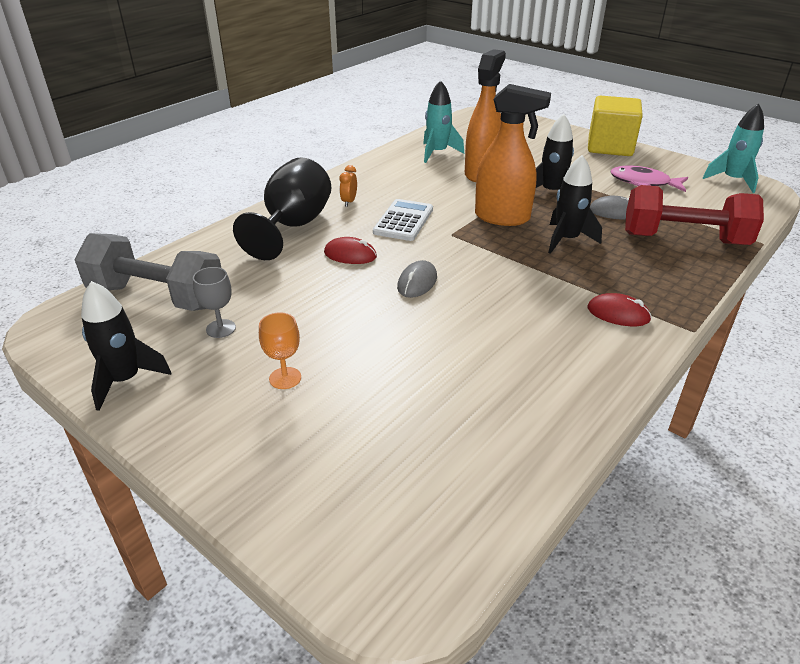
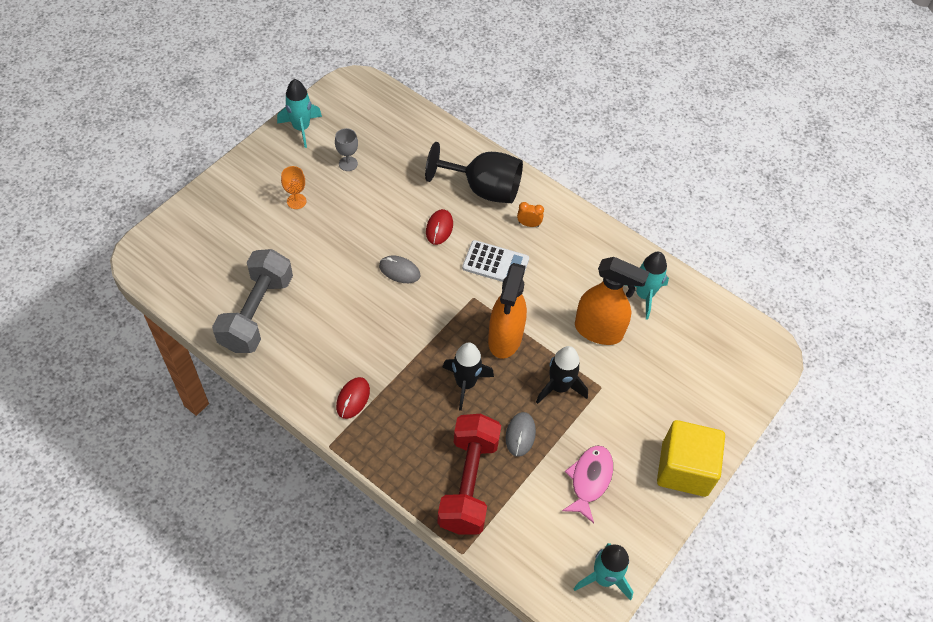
camera: 85 degrees right, 20 degrees up
(125, 380) = (301, 128): black rocket -> turquoise rocket
(157, 297) = (385, 125): grey dumbbell -> grey dumbbell (256, 313)

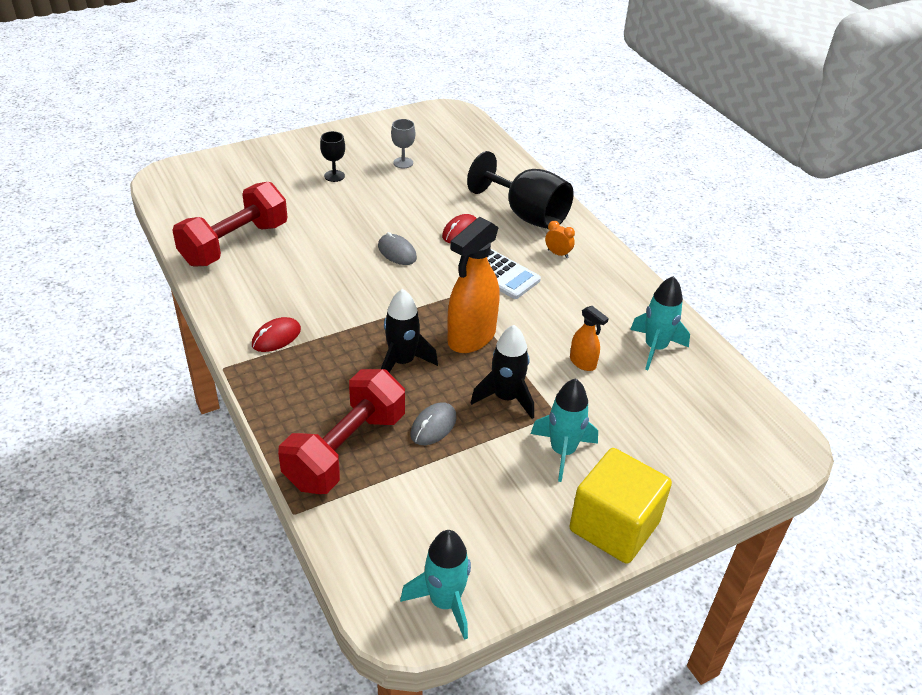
camera: 25 degrees right, 15 degrees down
(256, 313) = (234, 244): grey dumbbell -> red dumbbell
(296, 201) = (334, 176): orange goblet -> black goblet
(301, 128) = (377, 129): turquoise rocket -> turquoise rocket (562, 451)
(589, 480) = (488, 496): pink fish -> none
(599, 331) = (583, 363): orange spray bottle -> orange spray bottle, size x0.50

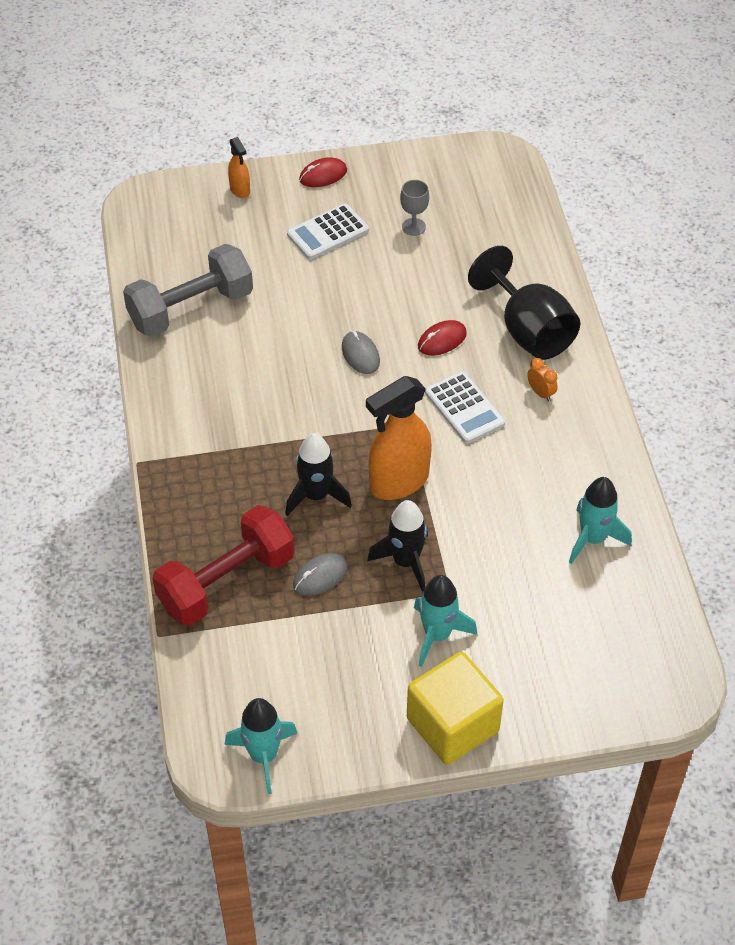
camera: 20 degrees right, 10 degrees up
(234, 244) = (191, 308): red dumbbell -> grey dumbbell
(276, 337) = (199, 437): red mouse -> red mouse (323, 175)
(334, 176) = (327, 232): black goblet -> white calculator
(583, 363) = (505, 539): orange spray bottle -> orange spray bottle (240, 190)

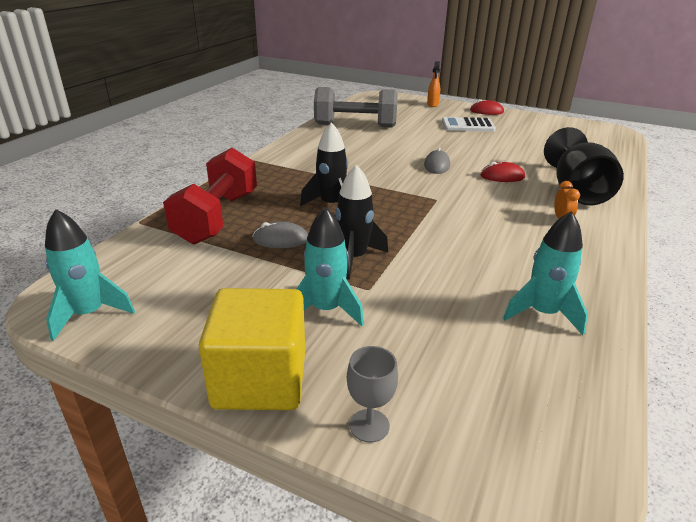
camera: 35 degrees right, 20 degrees down
(226, 582) = (217, 217): red dumbbell -> red dumbbell turned 75 degrees counterclockwise
(398, 482) = (398, 220): orange spray bottle -> none
(413, 227) = (526, 137): grey goblet -> grey goblet (369, 425)
(464, 408) = (489, 206): white calculator -> none

